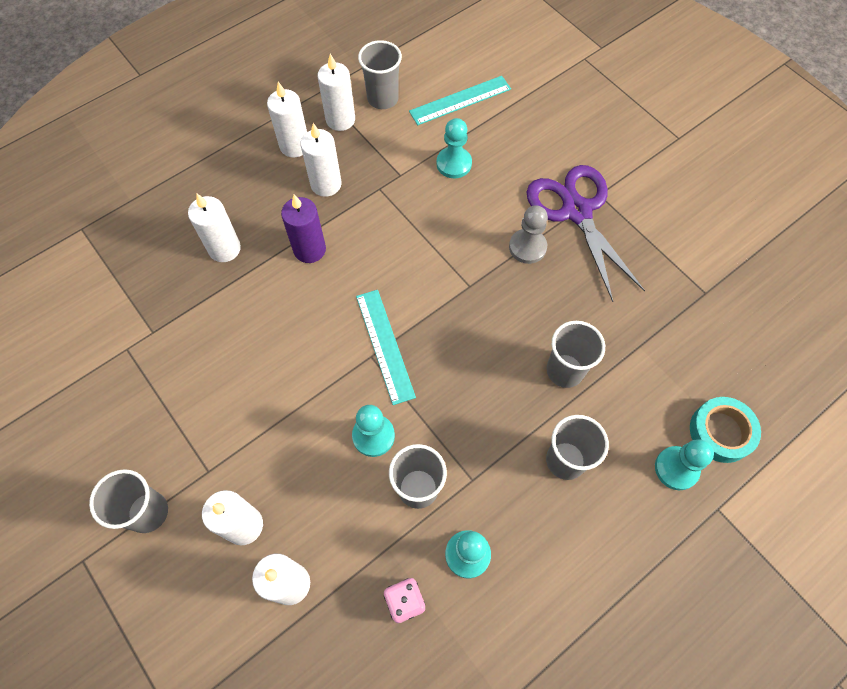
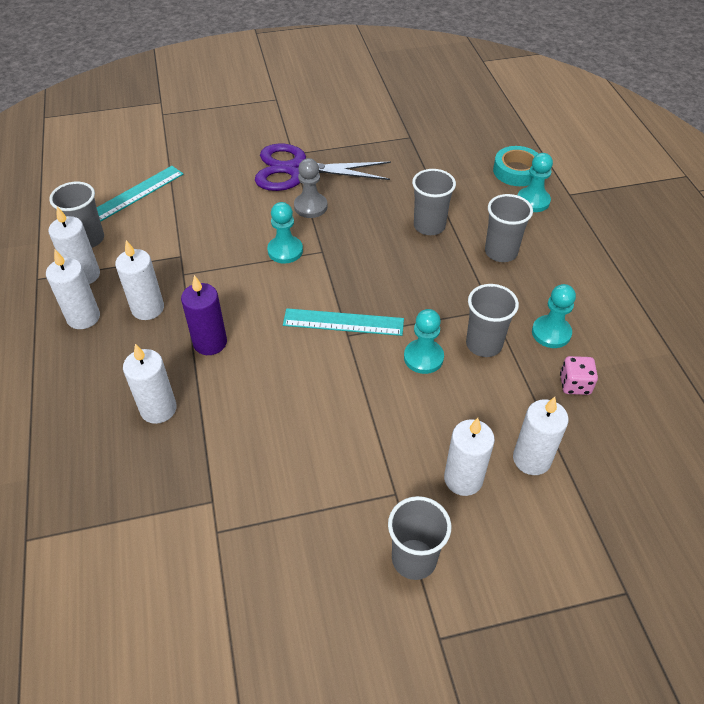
camera: 65 degrees left, 15 degrees down
(454, 164) = (198, 219): turquoise pawn -> turquoise pawn (285, 251)
(460, 100) = (137, 193): turquoise ruler -> turquoise ruler turned 45 degrees clockwise

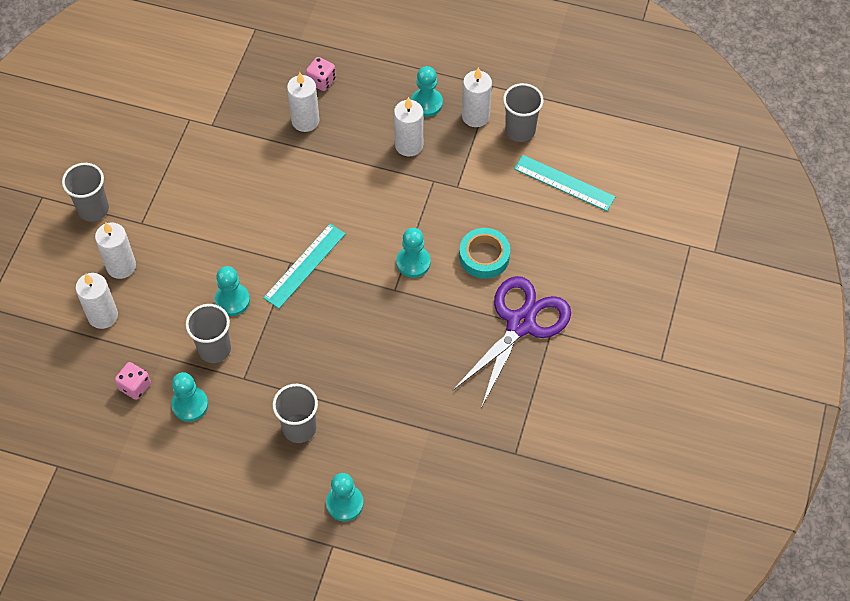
camera: 120 degrees right, 10 degrees up
(83, 317) = (426, 103): white candle -> turquoise pawn
(90, 422) = (321, 81): none -> pink dice
(137, 193) = (564, 183): turquoise ruler -> turquoise ruler turned 45 degrees counterclockwise
(210, 343) = (345, 171): purple candle -> none
(310, 207) = (459, 308): grey pawn -> none
(429, 226) = (370, 390): grey cup -> none
(516, 171) = (397, 520): turquoise tape -> turquoise tape (484, 256)

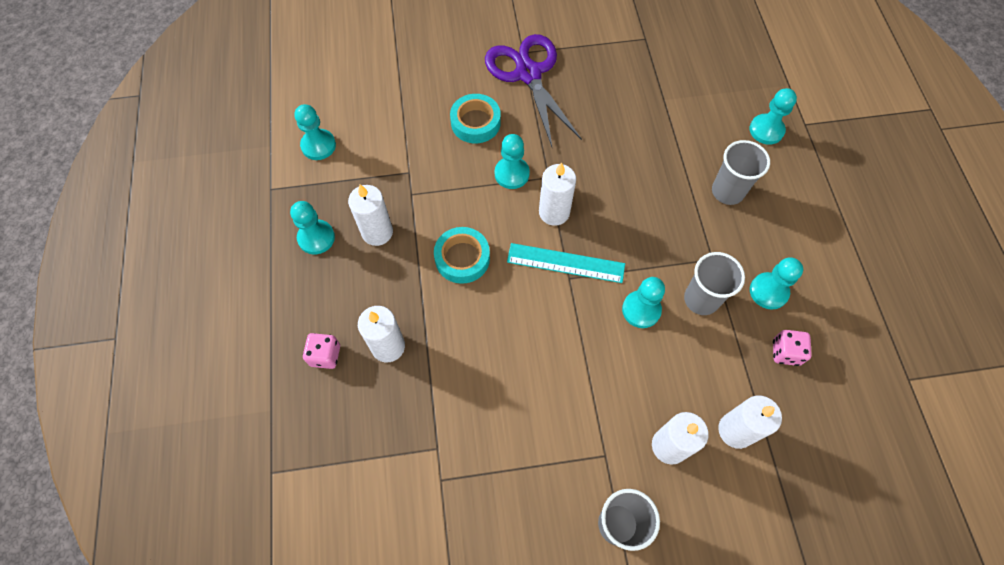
camera: 115 degrees left, 5 degrees up
(351, 194) = (462, 258): none -> turquoise tape
(475, 116) = (316, 188): white candle -> white candle (554, 212)
(520, 130) = (318, 145): grey cup -> turquoise pawn
(520, 324) = (528, 74): purple scissors -> purple scissors turned 60 degrees clockwise
(564, 183) = (365, 92): turquoise ruler -> none

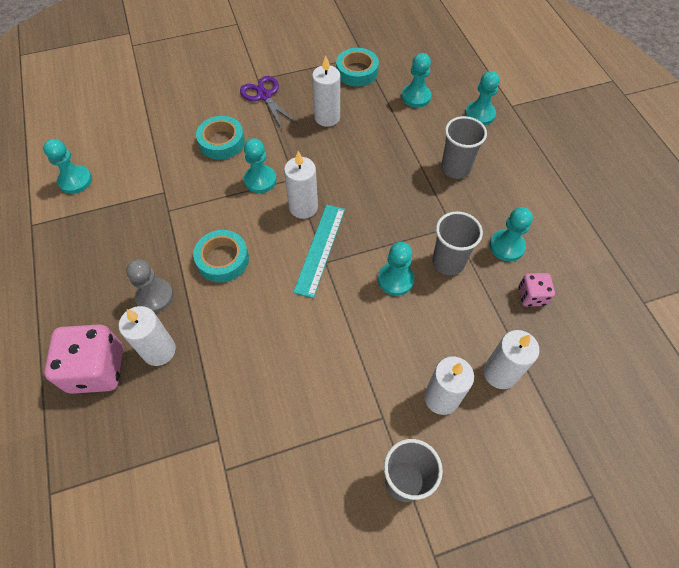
camera: 10 degrees left, 5 degrees down
(316, 238) = (79, 262): turquoise pawn -> turquoise pawn (416, 97)
(325, 355) = (97, 369): pink dice -> pink dice, size x1.89
(377, 232) = (138, 248): white candle -> white candle (327, 117)
(389, 287) = (155, 296): none -> grey pawn
(528, 74) = (264, 96): purple scissors -> purple scissors, size x0.60
(565, 263) = (320, 249): turquoise ruler -> turquoise ruler turned 75 degrees counterclockwise
(635, 57) = (357, 71): none -> turquoise tape

